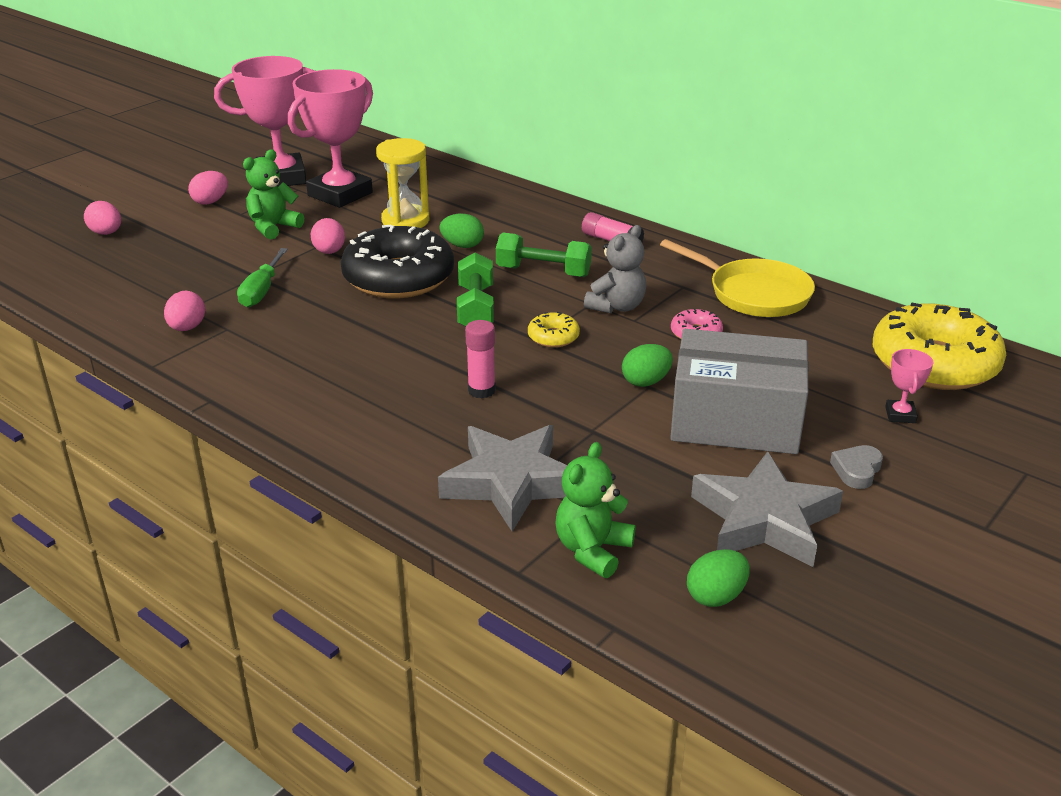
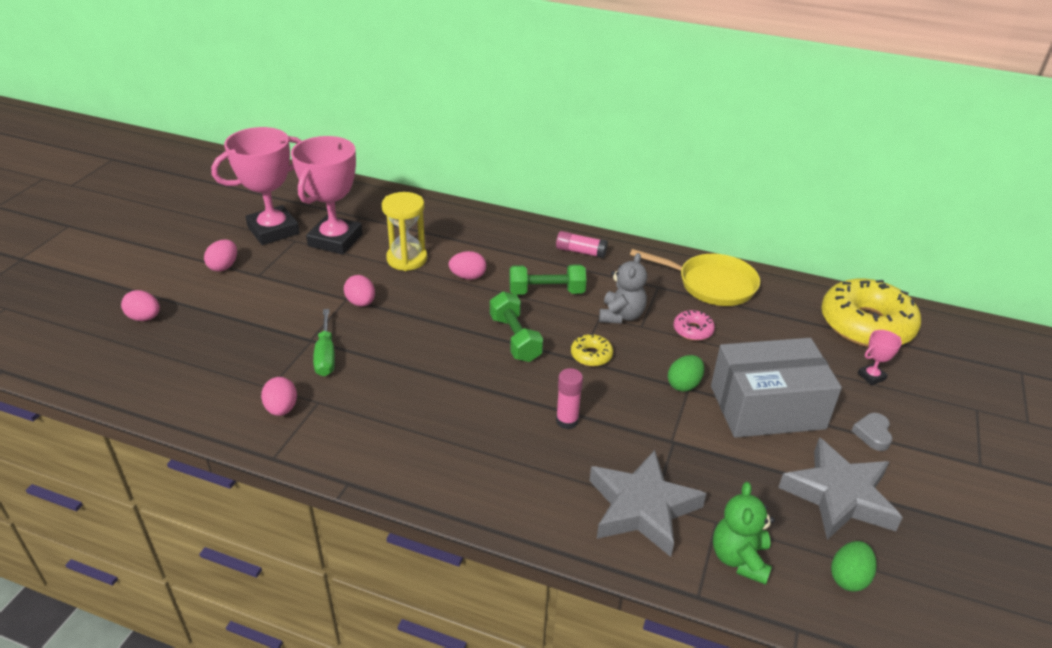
camera: 20 degrees left, 5 degrees up
(273, 227) = (297, 285): green teddy bear -> none
(398, 278) = (435, 319): black donut -> none
(462, 245) = (468, 277): green egg -> pink egg
(900, 415) = (871, 376): pink trophy -> pink trophy turned 75 degrees clockwise

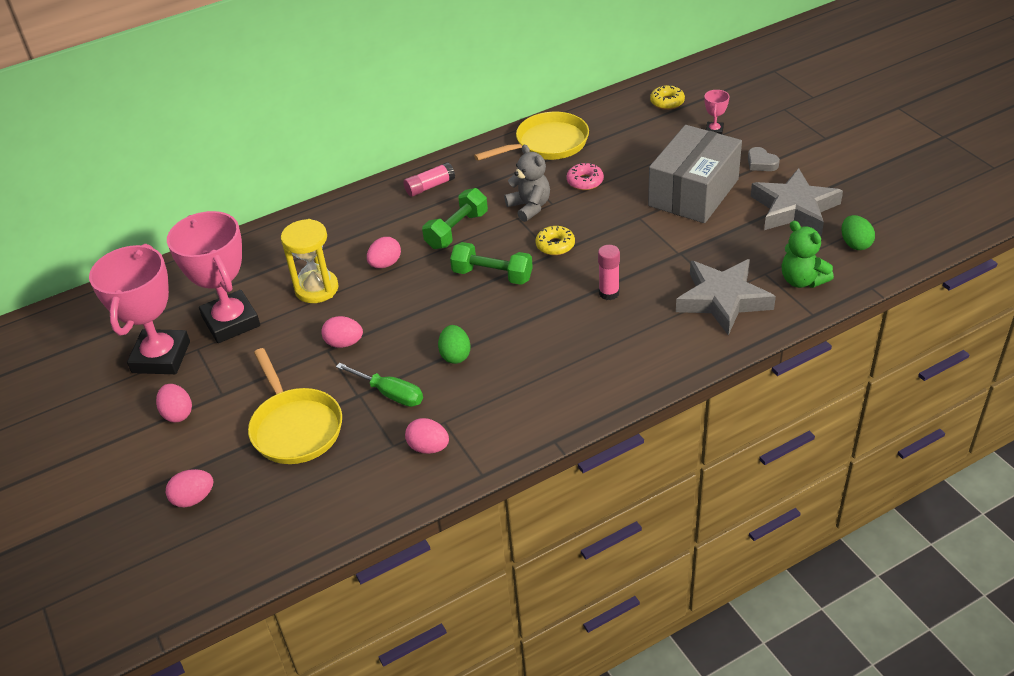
camera: 45 degrees left, 5 degrees up
(251, 327) = (295, 427): none -> yellow pan
(684, 384) = (633, 217): green egg -> green egg (455, 355)
(866, 325) = (667, 102): yellow donut -> yellow donut, size x0.43

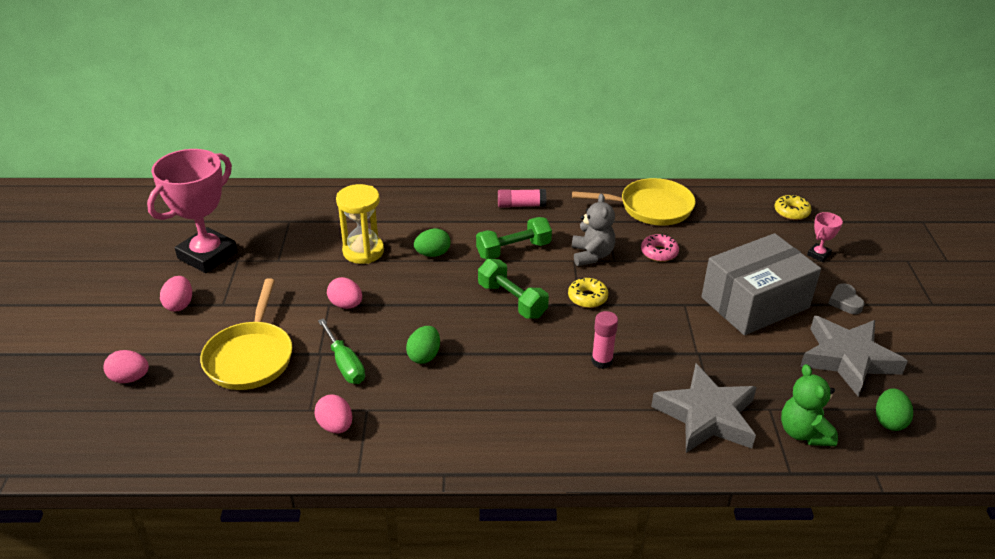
camera: 25 degrees right, 5 degrees down
(231, 322) = (279, 250): pink trophy -> none
(385, 264) = (433, 254): pink egg -> green egg

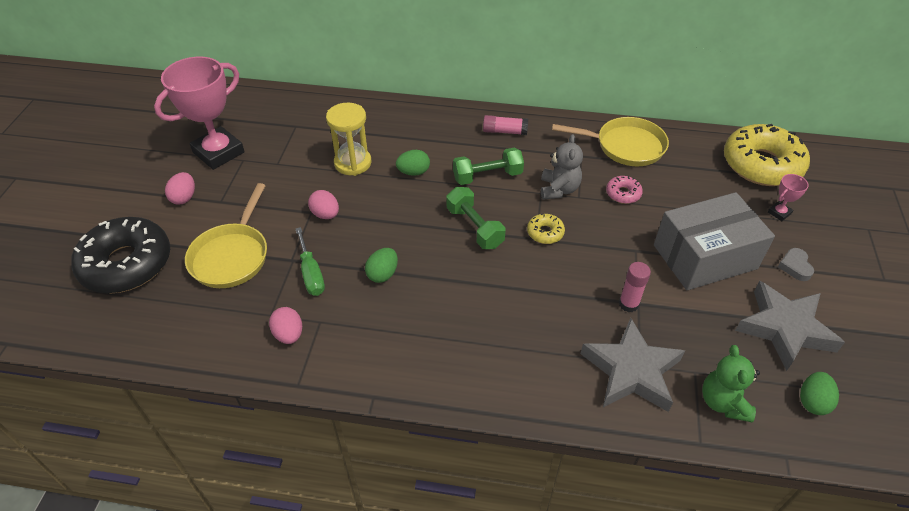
camera: 10 degrees right, 10 degrees up
(130, 378) = (127, 264): pink egg -> black donut
(602, 361) = (544, 300): pink glue stick -> pink glue stick (628, 304)
(791, 212) = (761, 165): yellow donut -> yellow donut, size x2.34

